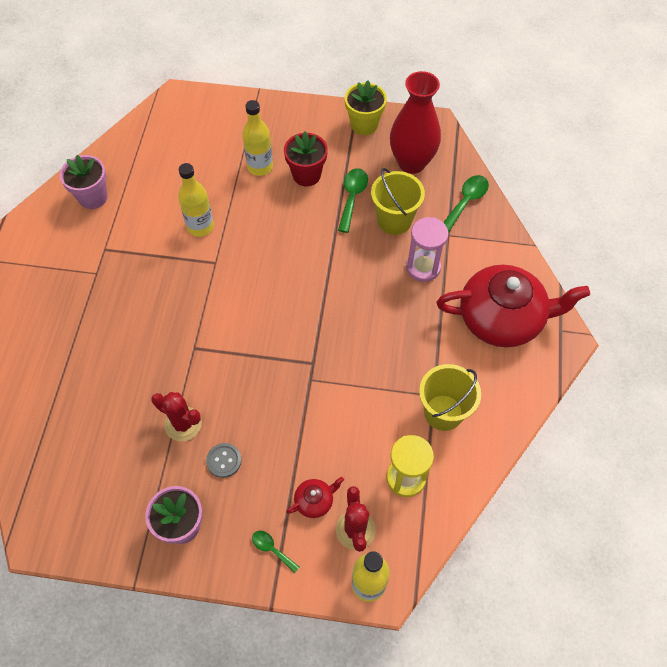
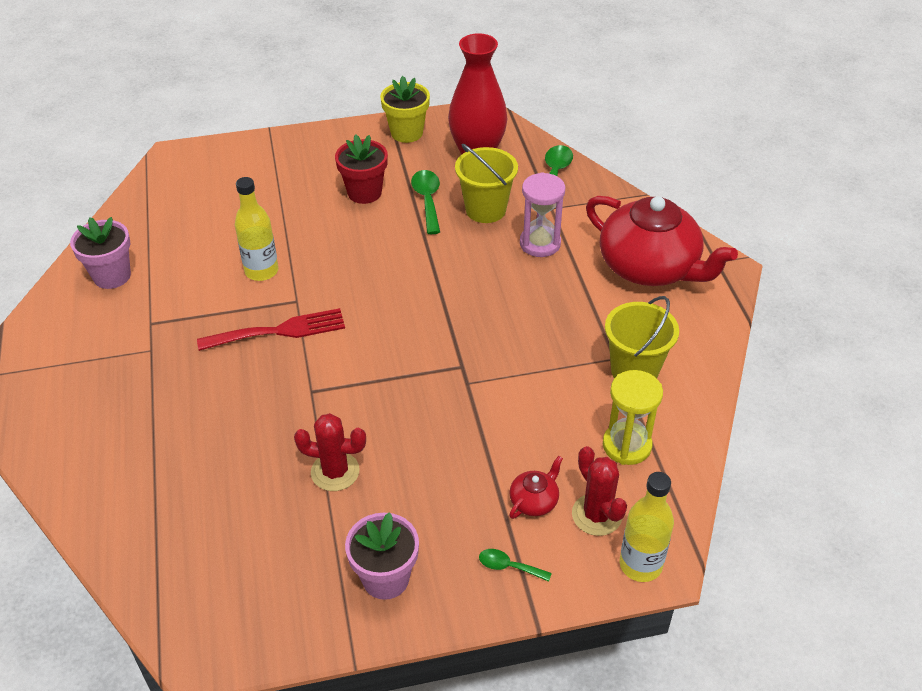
camera: 20 degrees left, 15 degrees down
(192, 286) = (279, 331): none -> red fork
(224, 460) = (404, 494): grey button -> none
(260, 167) = (306, 198): yellow bottle -> none
(502, 318) = (650, 267): red teapot -> red teapot turned 60 degrees clockwise

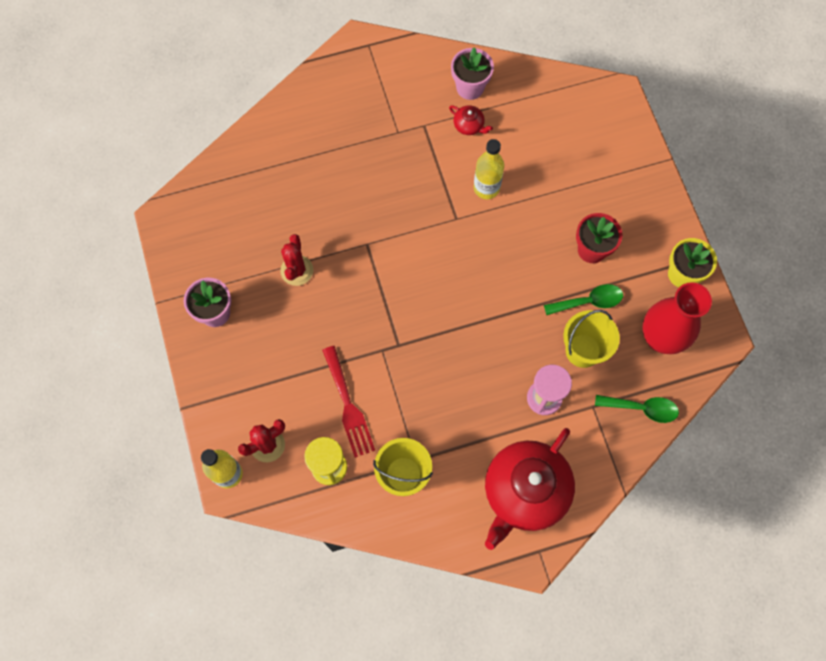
camera: 85 degrees right, 25 degrees up
(279, 331) = (423, 212): red fork -> red fork (348, 406)
(509, 566) = (225, 388): green spoon -> none
(534, 501) = (278, 402): red teapot -> red teapot (469, 125)

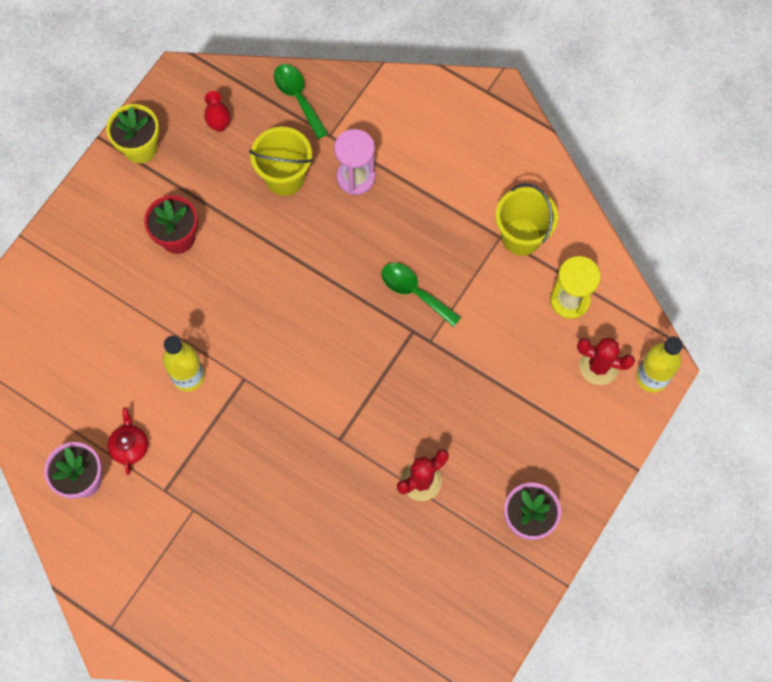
camera: 130 degrees left, 0 degrees up
(348, 406) = (505, 328): red fork -> none
(525, 491) = (449, 135): red teapot -> none
(589, 301) = (233, 205): green spoon -> green spoon (414, 292)
(660, 338) = (219, 125): red vase -> red vase, size x0.44

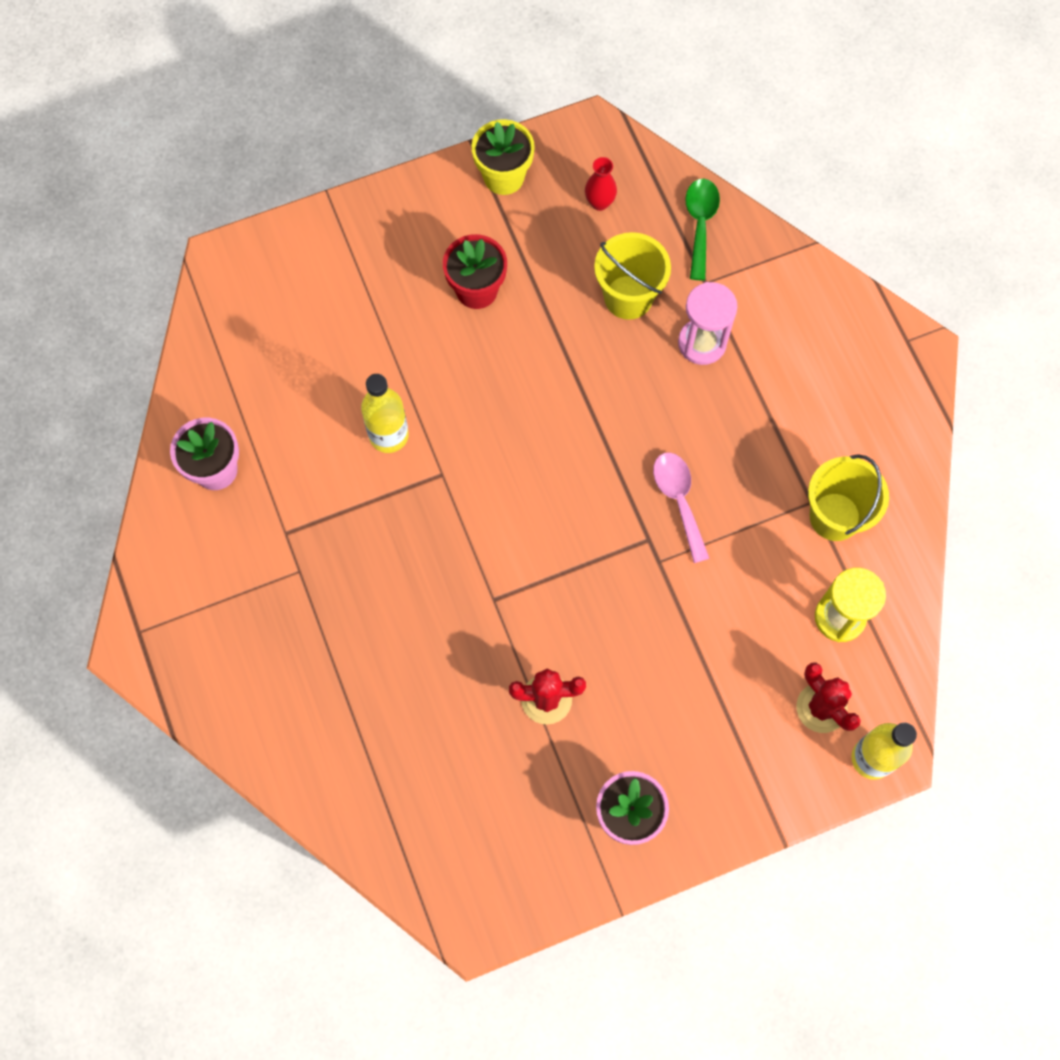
camera: 35 degrees right, 0 degrees up
(130, 446) = (283, 466): red teapot -> none
(414, 292) = (679, 500): green spoon -> pink spoon

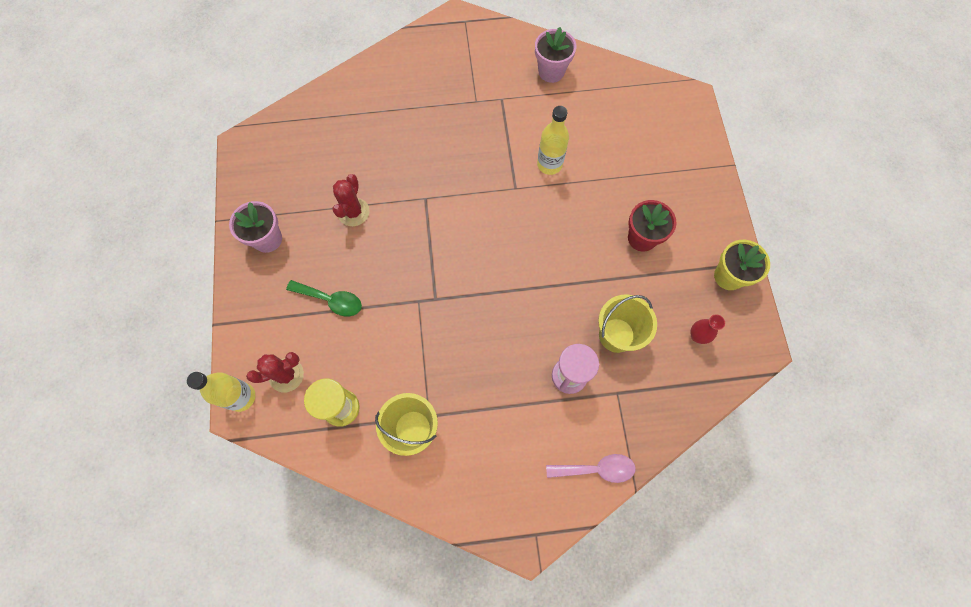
camera: 105 degrees right, 0 degrees up
(679, 500) = (456, 326): pink spoon -> pink spoon (596, 469)
(700, 224) = (667, 404): green spoon -> green spoon (331, 300)

